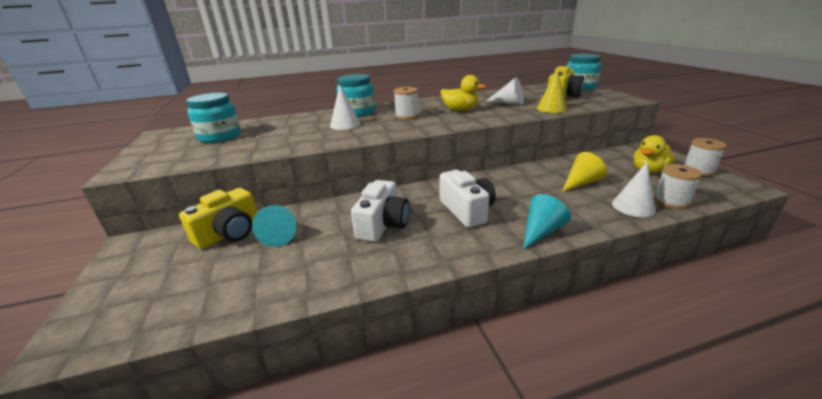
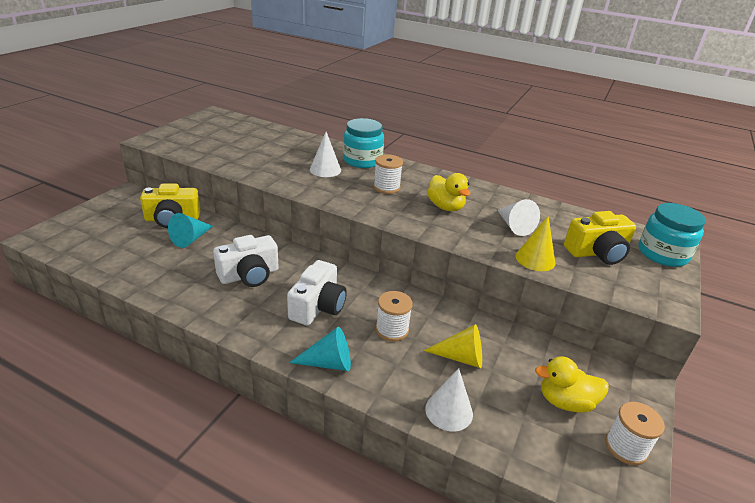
camera: 40 degrees right, 5 degrees up
(220, 136) = (236, 136): turquoise jar -> none
(671, 201) = (498, 438): white spool -> white spool (392, 330)

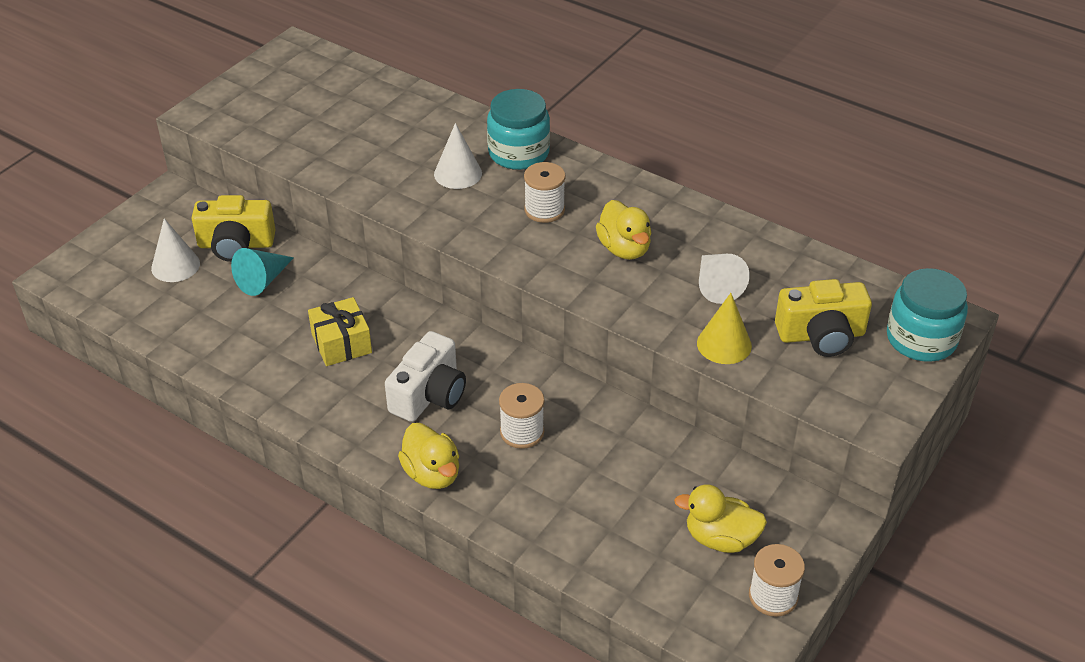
camera: 10 degrees right, 10 degrees up
(249, 275) = (341, 343): white camera -> yellow gift
(328, 363) = (432, 474): turquoise cone -> yellow duck
(449, 411) = (569, 541): white cone -> white cone (175, 266)
(460, 357) = (603, 474): yellow cone -> none

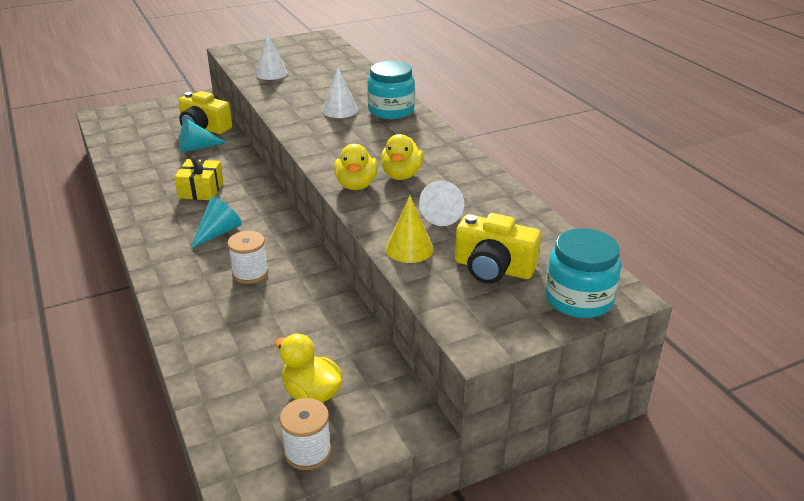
camera: 30 degrees right, 10 degrees down
(175, 266) = (161, 128): white cone -> white cone (271, 73)
(429, 395) = (218, 233): white camera -> turquoise cone
(432, 474) = (167, 275): yellow duck -> yellow duck (356, 185)
(544, 210) = (372, 141): white spool -> none

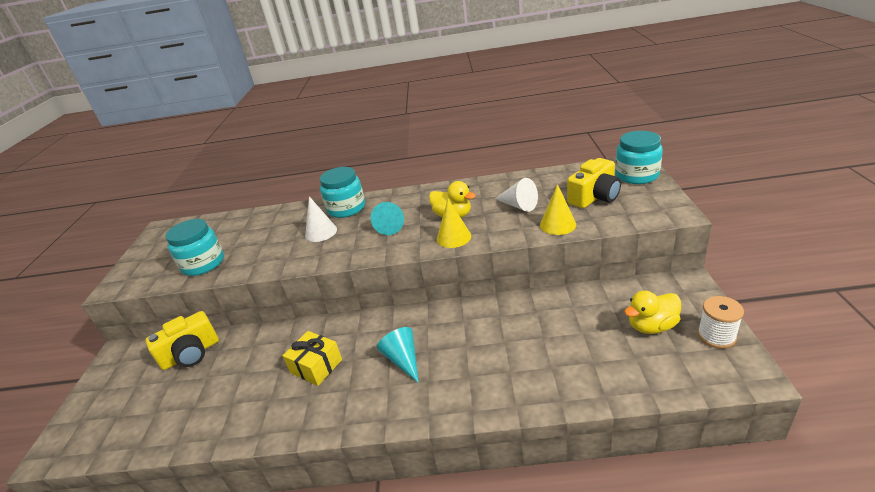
camera: 60 degrees left, 0 degrees up
(197, 148) = (228, 362): turquoise cone -> turquoise cone (391, 225)
(250, 273) = (481, 344): white spool -> none
(271, 73) = (203, 264): white cone -> turquoise jar
(356, 185) = (453, 237): yellow duck -> yellow cone

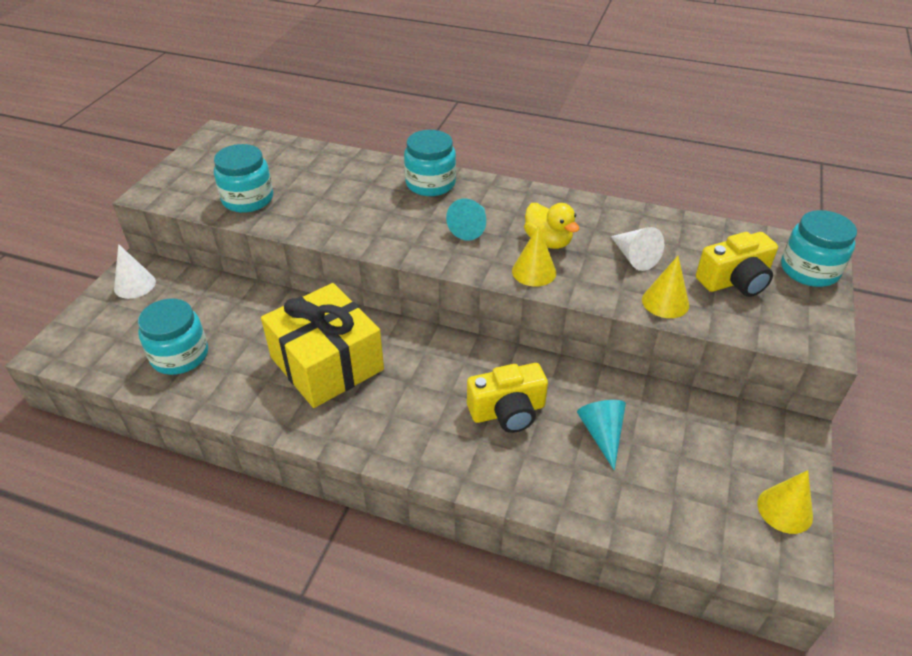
camera: 15 degrees right, 10 degrees up
(181, 408) = (180, 355): none -> turquoise jar
(191, 354) = (207, 297): yellow camera -> yellow camera (507, 411)
(316, 366) = (327, 363): yellow gift -> yellow gift, size x1.93
(321, 232) = (388, 206): white cone -> white cone (135, 285)
(403, 360) = (419, 393): turquoise cone -> turquoise cone (602, 434)
(651, 326) = (716, 467): yellow duck -> none
(716, 336) = (785, 510): white spool -> yellow cone

